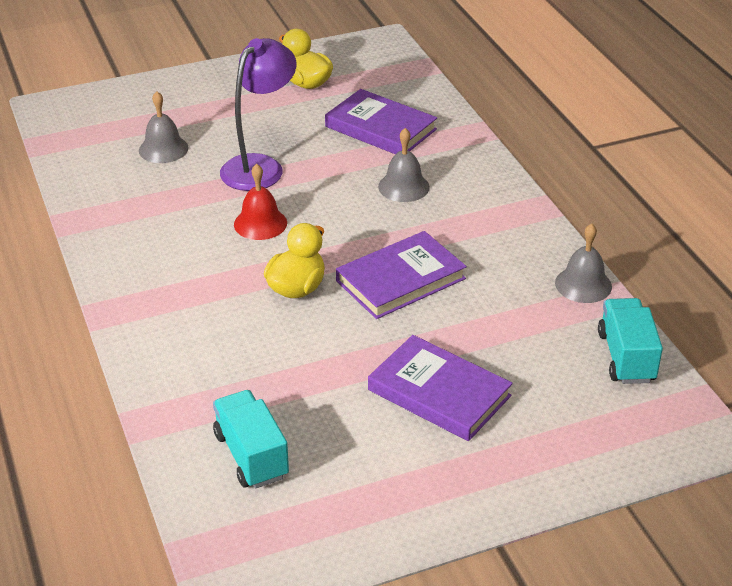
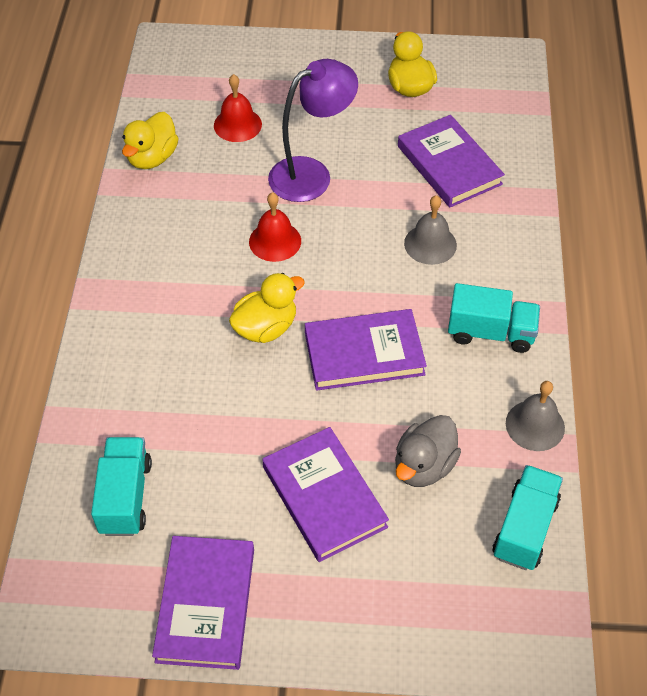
camera: 25 degrees right, 15 degrees up
(95, 194) = (152, 158): none -> yellow duck
(163, 149) = (237, 125): grey bell -> red bell
(387, 509) = (206, 604): none -> purple book
(500, 232) = (490, 332): none -> turquoise truck
(510, 342) = (424, 466): none -> grey duck

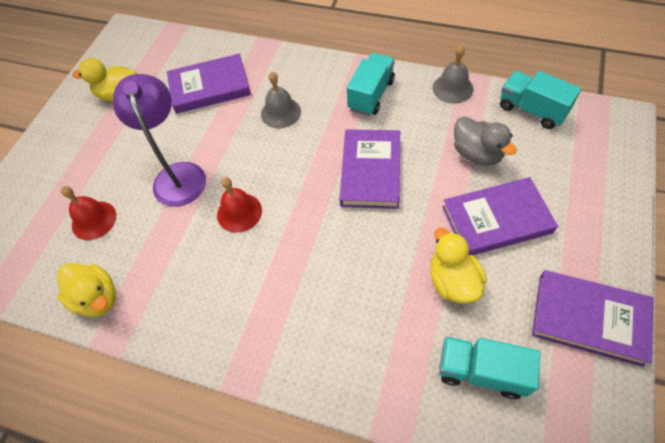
camera: 70 degrees left, 5 degrees up
(266, 328) = (328, 233): yellow duck -> yellow duck (453, 281)

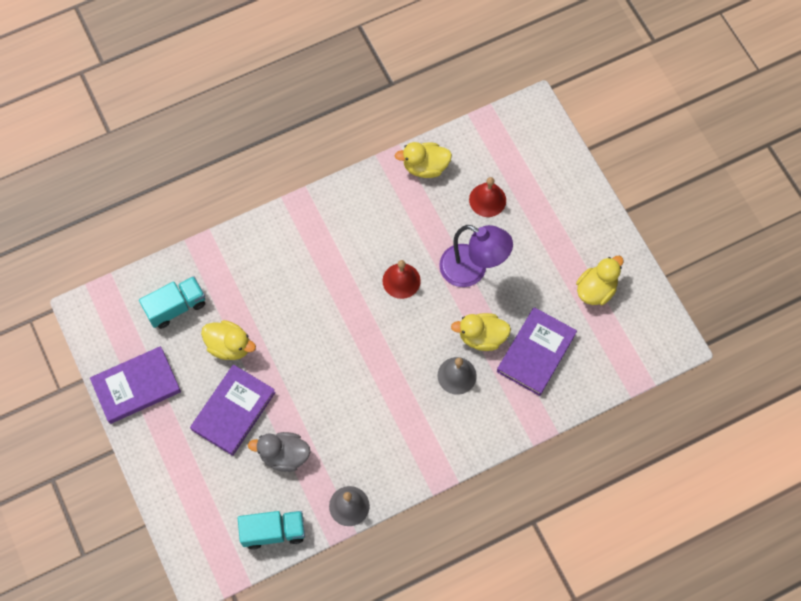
camera: 130 degrees right, 10 degrees up
(232, 123) = (482, 337): none -> yellow duck
(370, 171) = (345, 380): purple book -> none
(371, 95) = (405, 447): turquoise truck -> none

